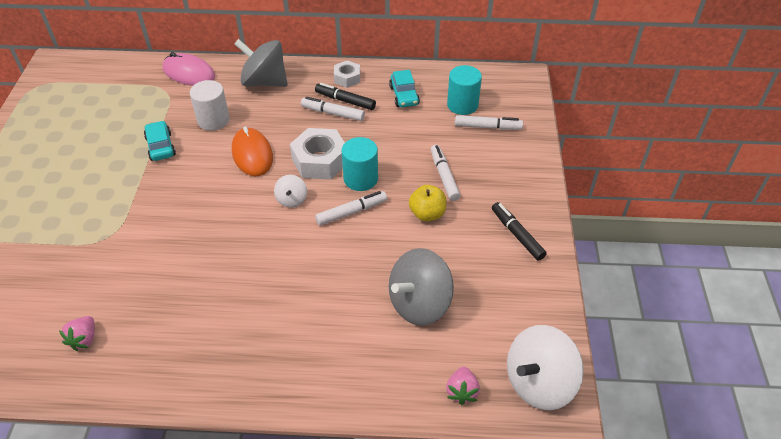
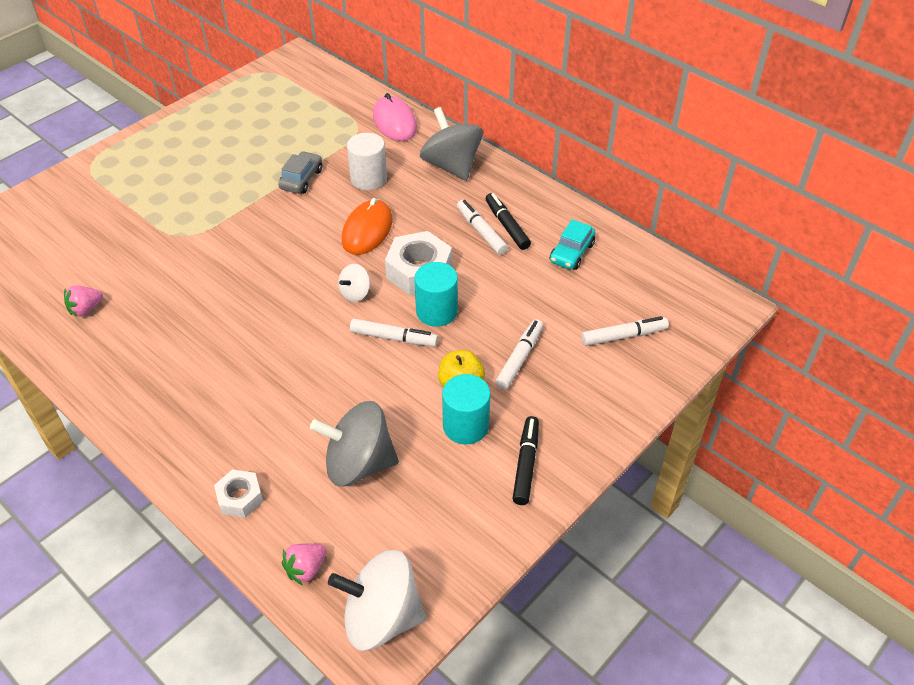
camera: 40 degrees right, 0 degrees up
(160, 146) = (301, 179): turquoise car -> grey car
(347, 78) = (534, 203): white nut -> white nut (240, 498)
(462, 105) = (623, 297): turquoise cylinder -> turquoise cylinder (465, 426)
(487, 127) = (624, 336): white marker -> white marker turned 60 degrees counterclockwise

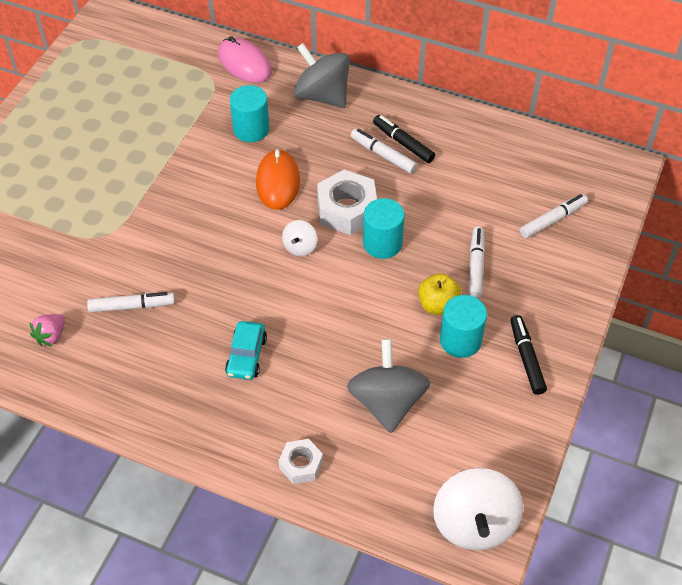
camera: 20 degrees left, 5 degrees up
(301, 179) = (186, 146): grey car -> none
(306, 569) = (391, 506): pink strawberry -> none
(358, 464) = (387, 402): grey spinning top -> grey spinning top turned 105 degrees clockwise
(368, 179) = (251, 129): white cylinder -> turquoise cylinder
(381, 617) = (474, 523): white spinning top -> white spinning top turned 75 degrees counterclockwise
(394, 338) = (357, 279): white marker -> white marker (132, 306)
(572, 253) = (473, 154): turquoise car -> turquoise car (246, 356)

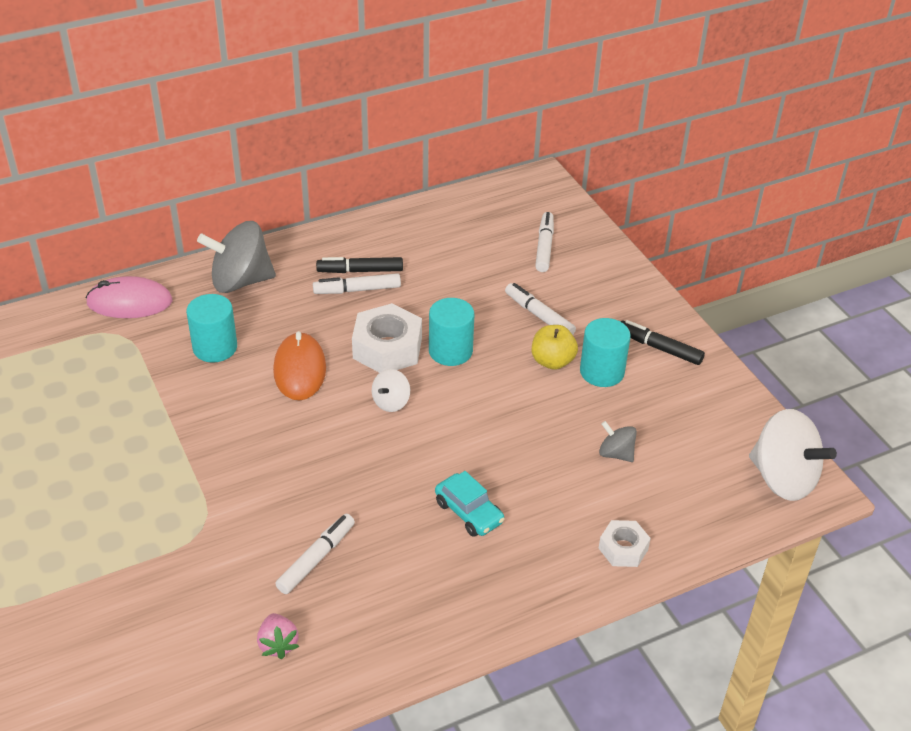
camera: 50 degrees left, 10 degrees down
(278, 182) = (300, 369): orange mouse -> orange mouse turned 45 degrees clockwise
(300, 247) = (391, 402): white spinning top -> white spinning top turned 60 degrees clockwise
(387, 402) = (616, 453): grey spinning top -> grey spinning top, size x0.50

